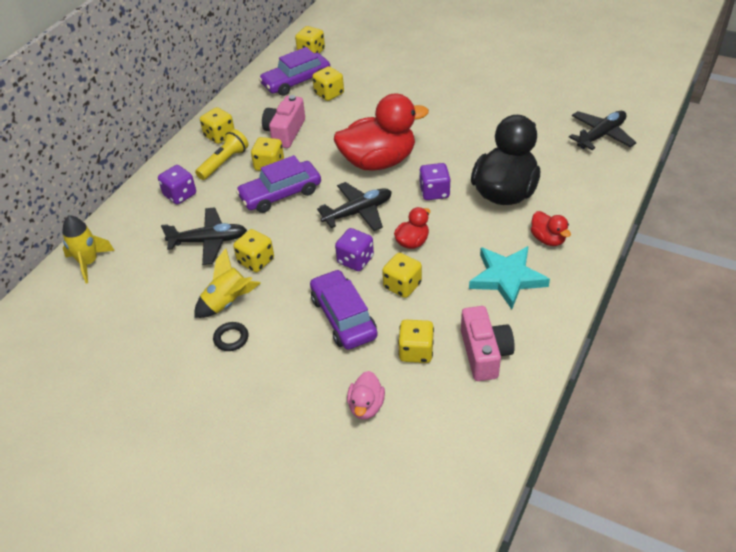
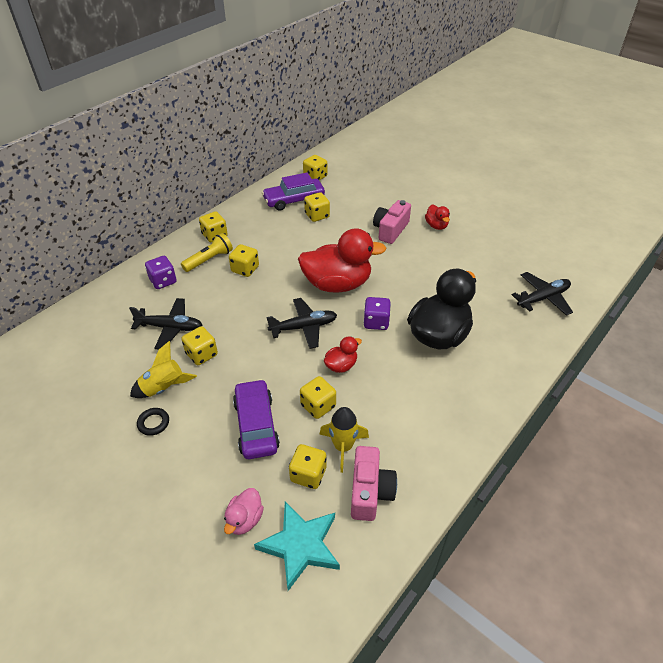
camera: 10 degrees right, 0 degrees up
(89, 263) = (67, 326): yellow rocket -> yellow rocket (343, 447)
(280, 194) = (245, 297): purple car -> none
(285, 132) = (269, 242): pink camera -> pink camera (390, 230)
(355, 260) = (286, 372): purple dice -> none
(507, 278) = (415, 420): turquoise star -> turquoise star (300, 545)
(548, 239) = (464, 389): red duck -> red duck (436, 226)

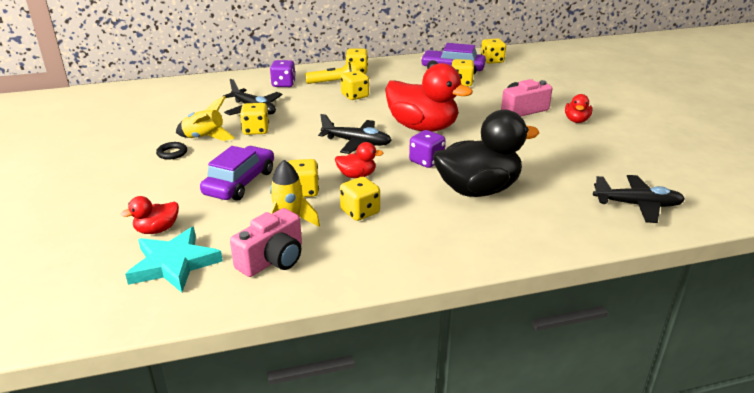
camera: 35 degrees right, 15 degrees down
(244, 519) = (157, 230): pink duck -> red duck
(308, 474) = (238, 227): yellow dice -> yellow dice (360, 212)

